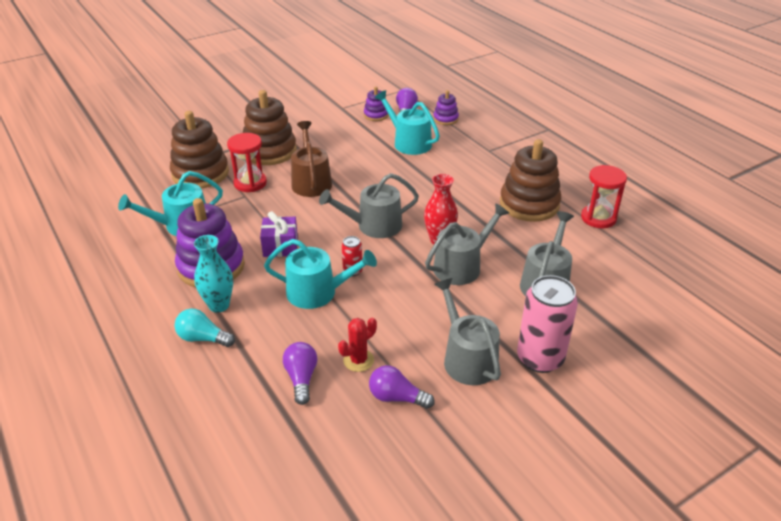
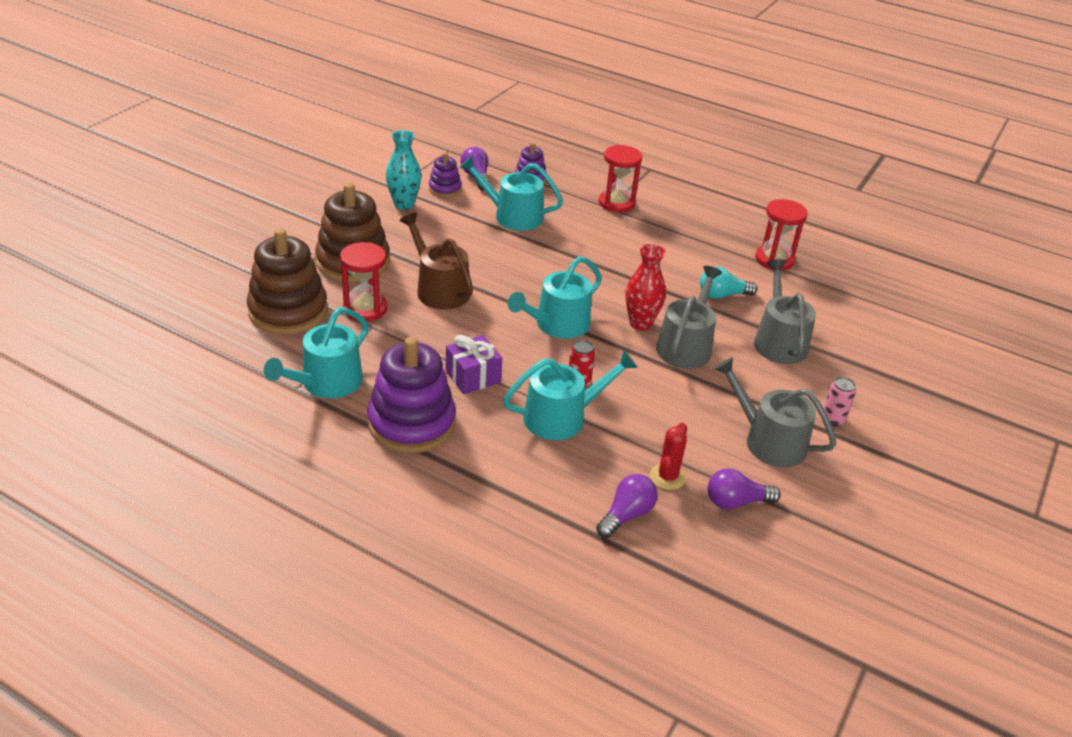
camera: 30 degrees left, 0 degrees up
(203, 338) = (479, 508): turquoise light bulb -> turquoise light bulb (722, 295)
(219, 305) = (463, 465): turquoise vase -> turquoise vase (404, 204)
(301, 378) = (626, 515): purple light bulb -> purple light bulb turned 75 degrees clockwise
(374, 226) = (557, 325): grey watering can -> turquoise watering can
(498, 149) = (616, 203): none -> red hourglass
(529, 204) = (698, 260): brown stacking toy -> none
(540, 358) = (832, 419): pink can -> pink can, size x0.47

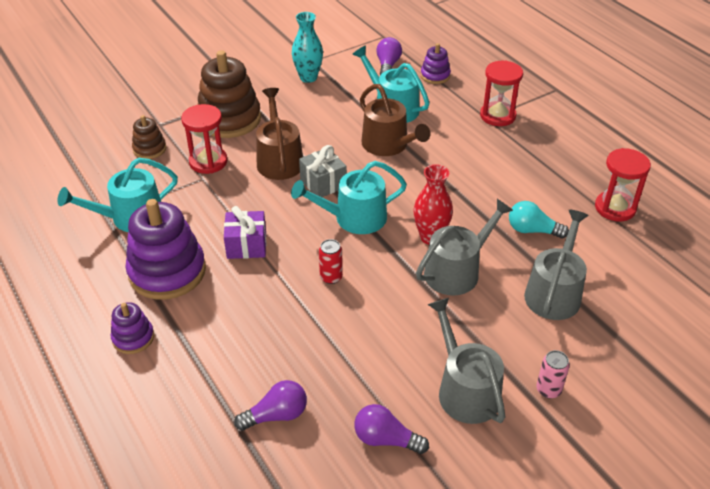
camera: 30 degrees right, 5 degrees up
(288, 311) = (149, 149): brown stacking toy -> brown stacking toy, size x0.50
(444, 189) = (353, 70): purple stacking toy -> purple stacking toy (133, 338)
(502, 301) = (323, 183): none -> grey gift
(536, 251) = (388, 145): none -> brown watering can
(562, 417) = (291, 305): turquoise watering can -> none
(667, 477) = (341, 392): red cactus -> none

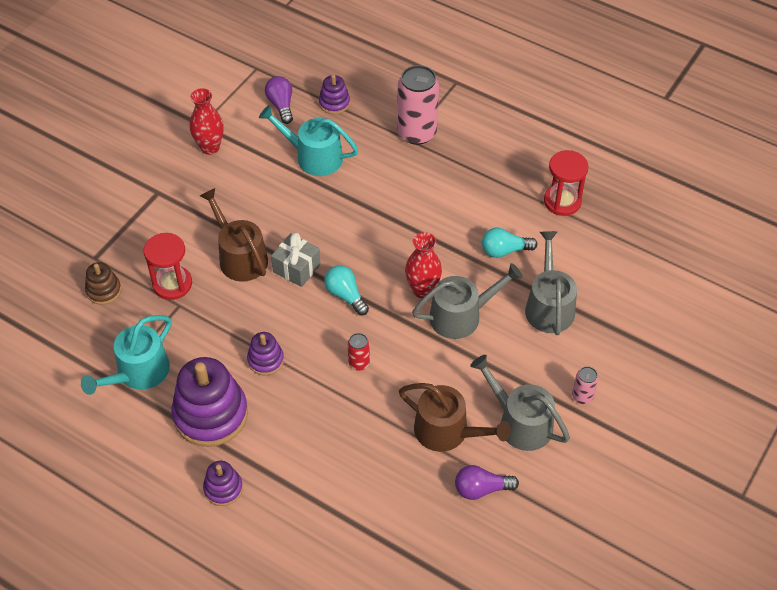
camera: 25 degrees left, 10 degrees up
(229, 119) = (161, 227): brown stacking toy -> none
(246, 245) = (265, 360): purple gift -> purple stacking toy
(276, 415) = (386, 505): purple light bulb -> none
(308, 77) = (210, 147): turquoise vase -> red vase
(354, 218) = (345, 295): turquoise watering can -> turquoise light bulb
(388, 145) = (333, 203): brown watering can -> brown watering can (447, 431)
(457, 271) = (461, 316): grey watering can -> grey watering can turned 45 degrees clockwise
(497, 116) = (417, 133): red hourglass -> pink can

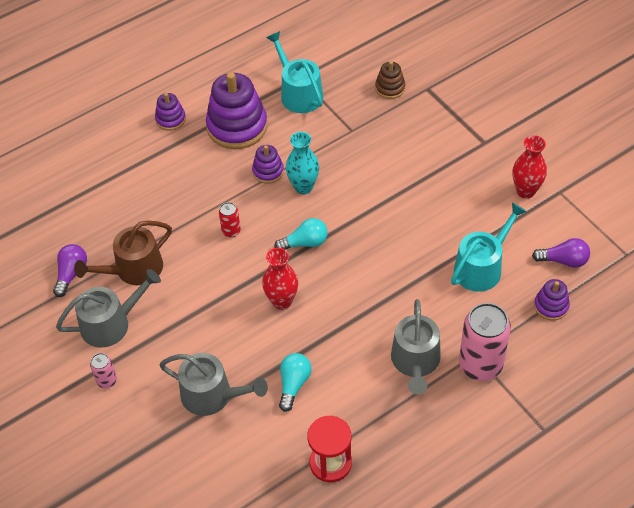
camera: 115 degrees right, 0 degrees up
(172, 284) = (375, 131): red hourglass -> none
(240, 257) = (383, 181): brown watering can -> none
(274, 321) = (303, 187): none -> turquoise vase
(296, 268) = (352, 217): grey gift -> none
(461, 316) = (239, 321): grey watering can -> grey watering can (415, 362)

